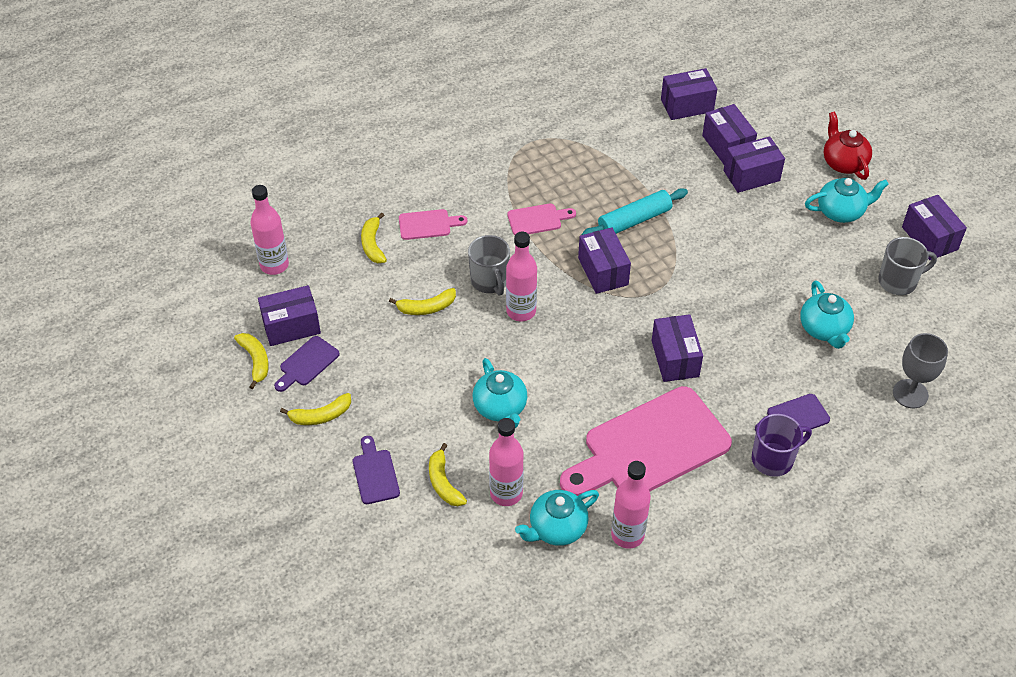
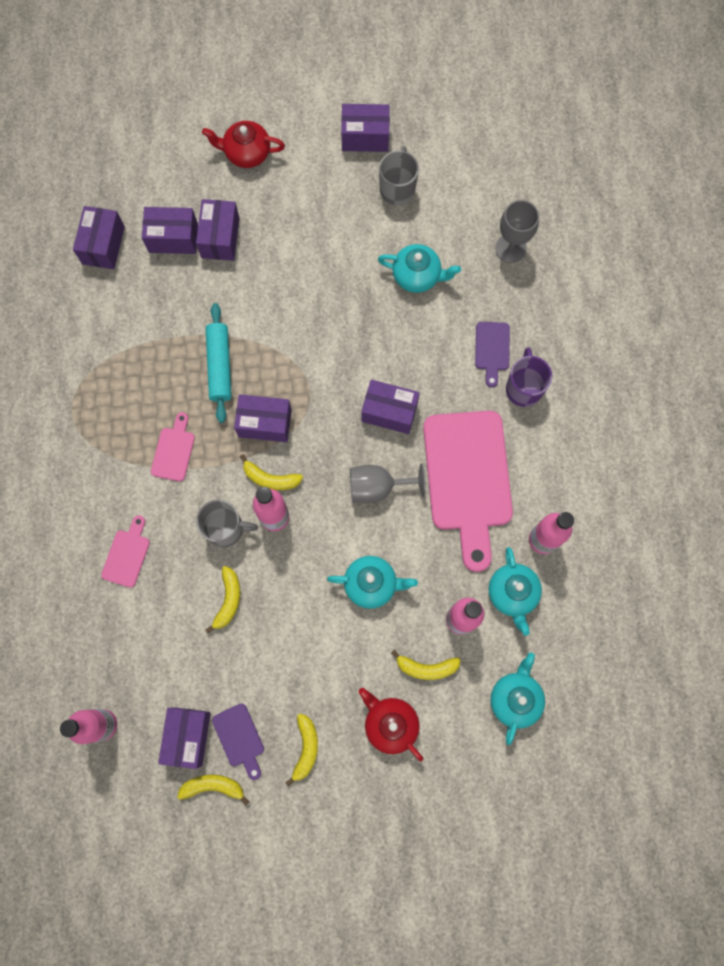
camera: 65 degrees left, 25 degrees up
(373, 244) = (125, 618): yellow banana -> yellow banana (270, 478)
(375, 473) = (390, 724): purple cutting board -> red teapot
(596, 377) = (377, 487): none -> grey goblet
(841, 212) = (300, 188): turquoise teapot -> turquoise teapot (515, 698)

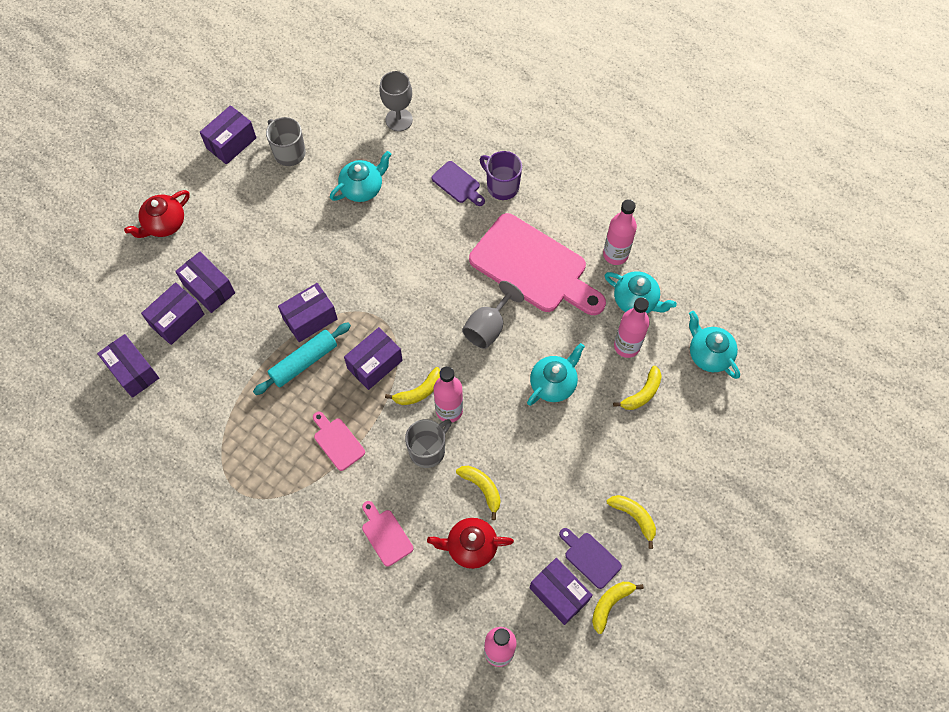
camera: 50 degrees left, 10 degrees down
(220, 366) = (304, 362): turquoise rolling pin -> turquoise rolling pin turned 75 degrees counterclockwise
(239, 738) = (590, 558): purple cutting board -> purple cutting board turned 150 degrees counterclockwise
(389, 412) = (442, 279): purple box -> purple box (310, 319)
(390, 724) = (662, 447): red teapot -> red teapot (470, 546)

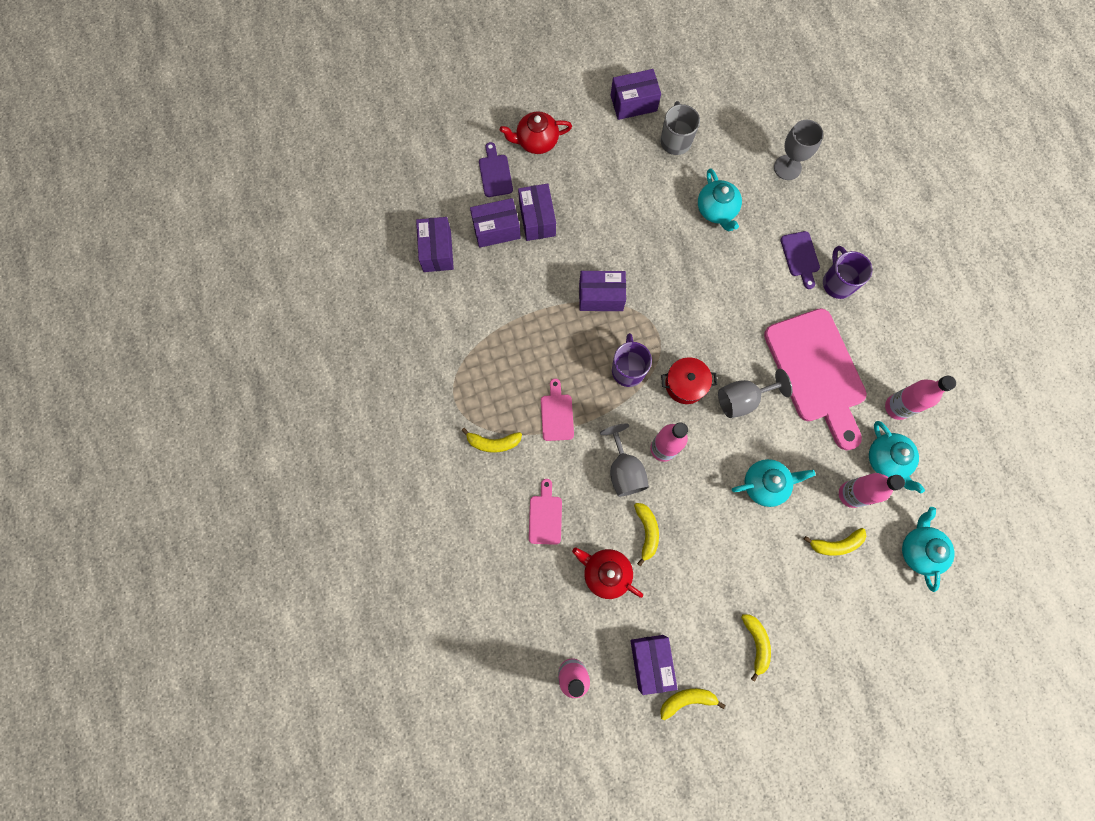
camera: 35 degrees right, 10 degrees up
(304, 362) = (573, 330): turquoise rolling pin -> none
(362, 188) = (716, 210): turquoise teapot -> turquoise teapot turned 75 degrees clockwise
(375, 364) = (628, 369): purple box -> purple mug
(419, 392) = (648, 416): yellow banana -> yellow banana (493, 443)
(428, 450) = (624, 470): grey mug -> grey goblet
(432, 345) = (685, 384): none -> red pot
(590, 558) = (696, 651): purple cutting board -> purple cutting board (495, 173)

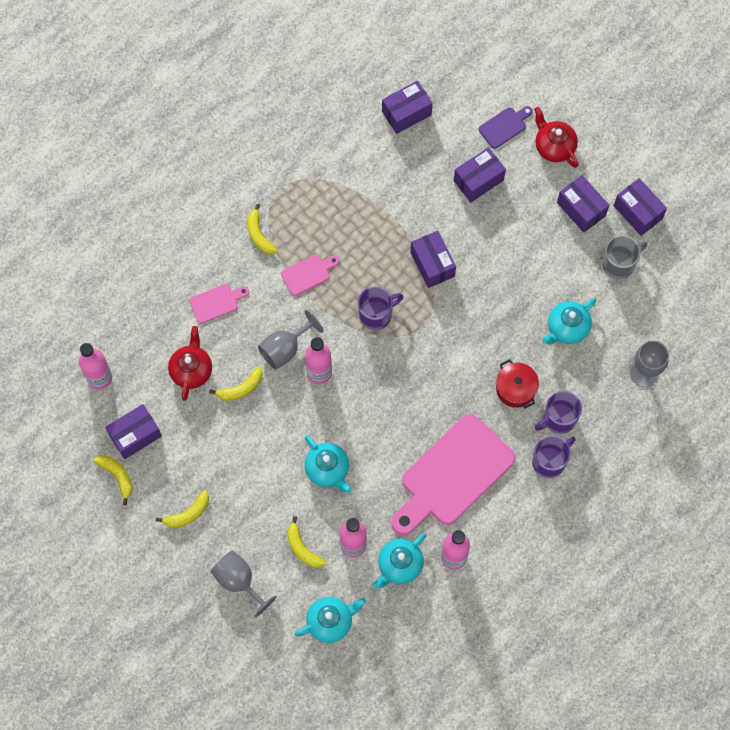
camera: 65 degrees right, 5 degrees down
(496, 229) = (451, 151): purple box -> purple box (581, 209)
(685, 384) = (386, 367): red pot -> red pot (515, 389)
(743, 399) = (396, 421): grey goblet -> grey goblet (239, 581)
(800, 257) = (558, 419): purple cutting board -> purple mug

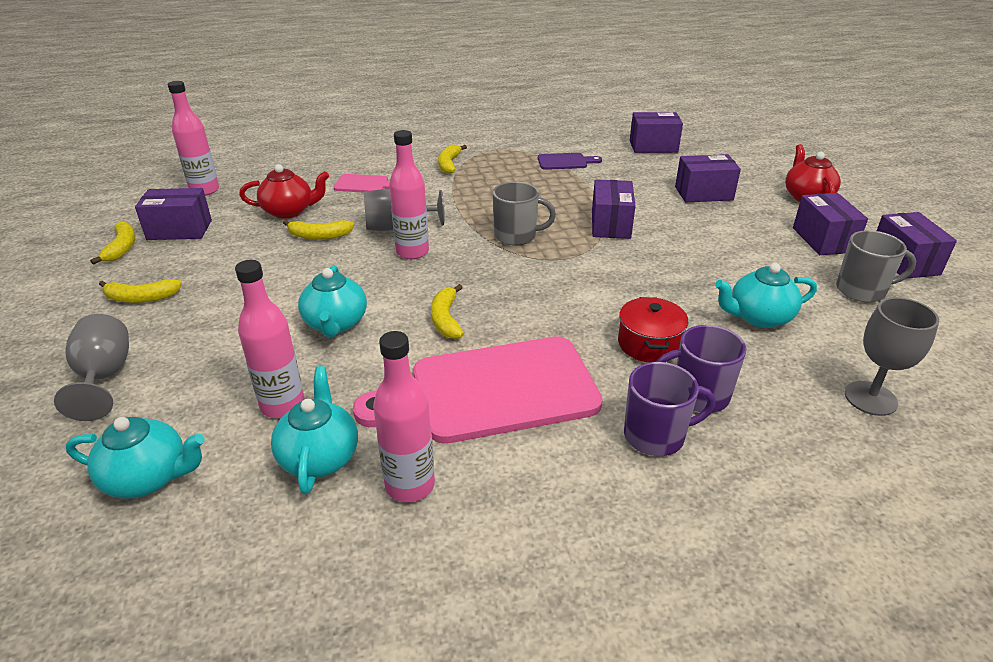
camera: 30 degrees right, 35 degrees down
(191, 370) = (289, 211): red teapot -> red teapot turned 45 degrees clockwise
(302, 548) = (217, 380): yellow banana -> yellow banana (446, 319)
(308, 274) = (471, 194): pink cutting board -> none
(376, 314) = (516, 236): purple mug -> grey mug
(399, 565) = (320, 457): turquoise teapot -> turquoise teapot turned 105 degrees clockwise
(504, 126) = (754, 174): purple cutting board -> purple cutting board (565, 162)

